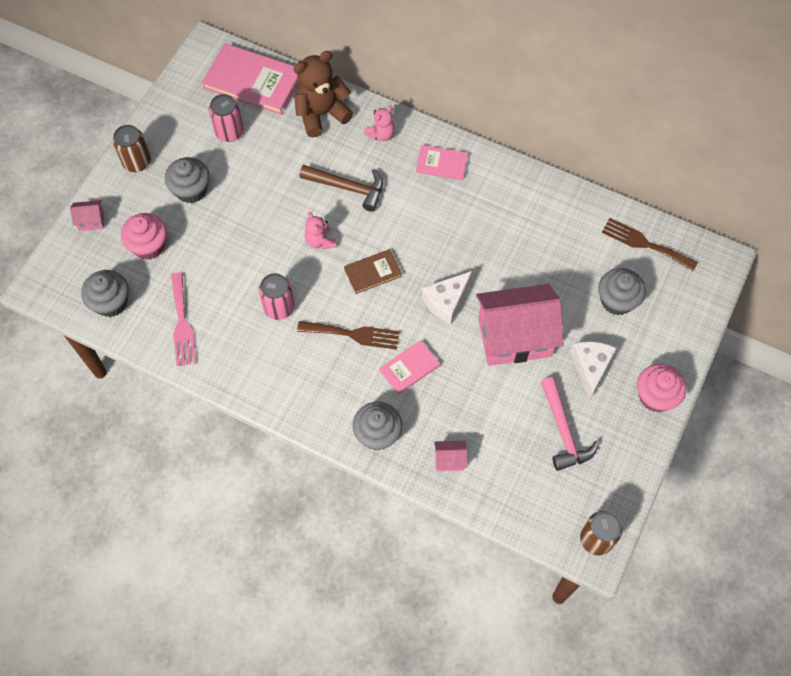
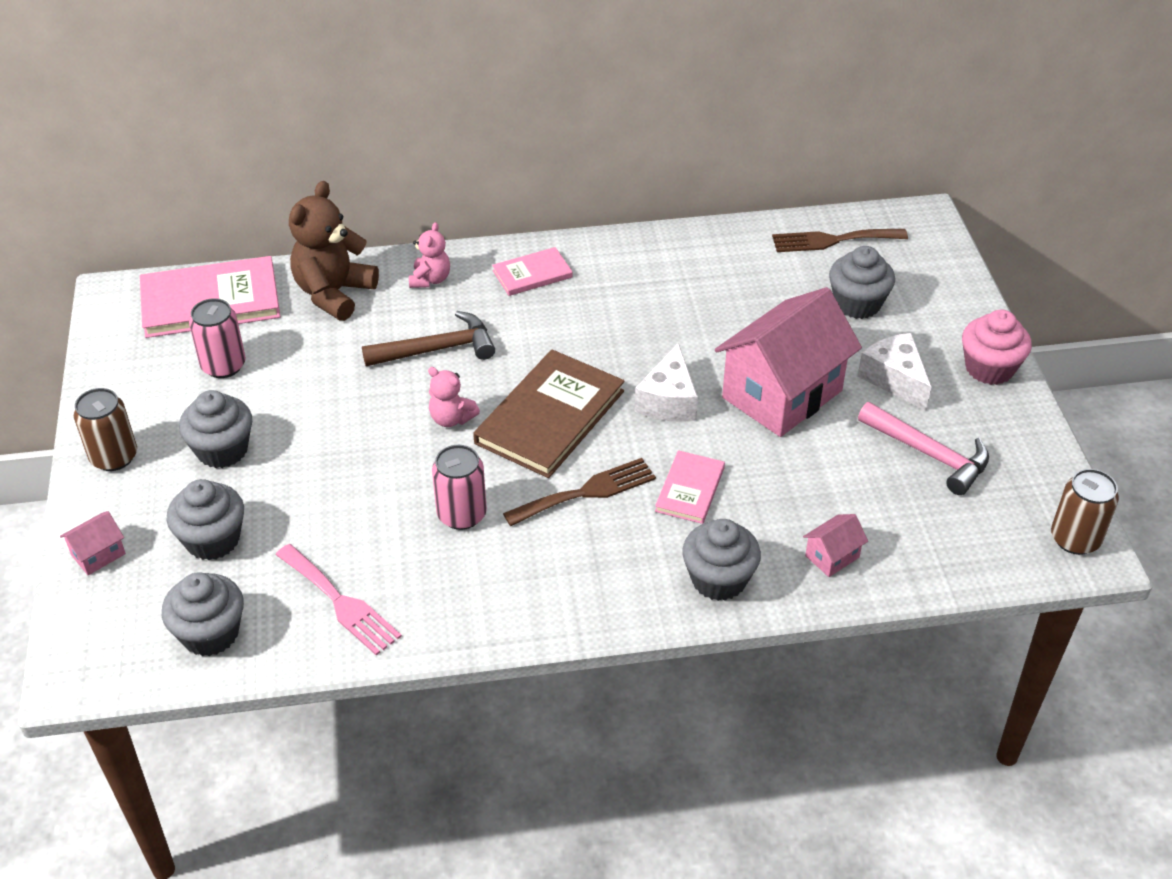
camera: 35 degrees left, 20 degrees down
(149, 245) = (212, 540): pink cupcake -> grey cupcake
(373, 272) = (550, 417): brown book -> brown book, size x1.86

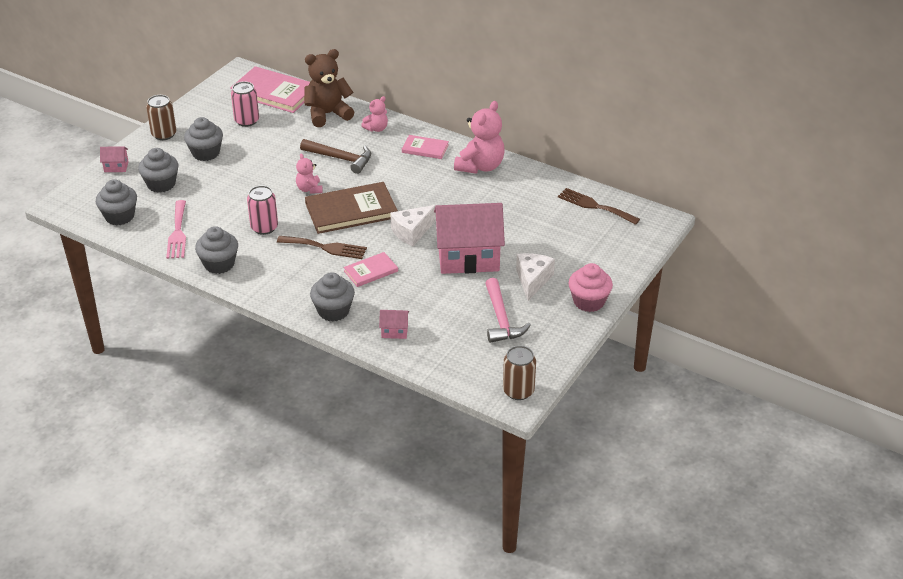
camera: 40 degrees right, 5 degrees down
(634, 261) = (480, 166): none -> pink teddy bear
(857, 304) = (564, 239): grey cupcake -> grey cupcake (219, 264)

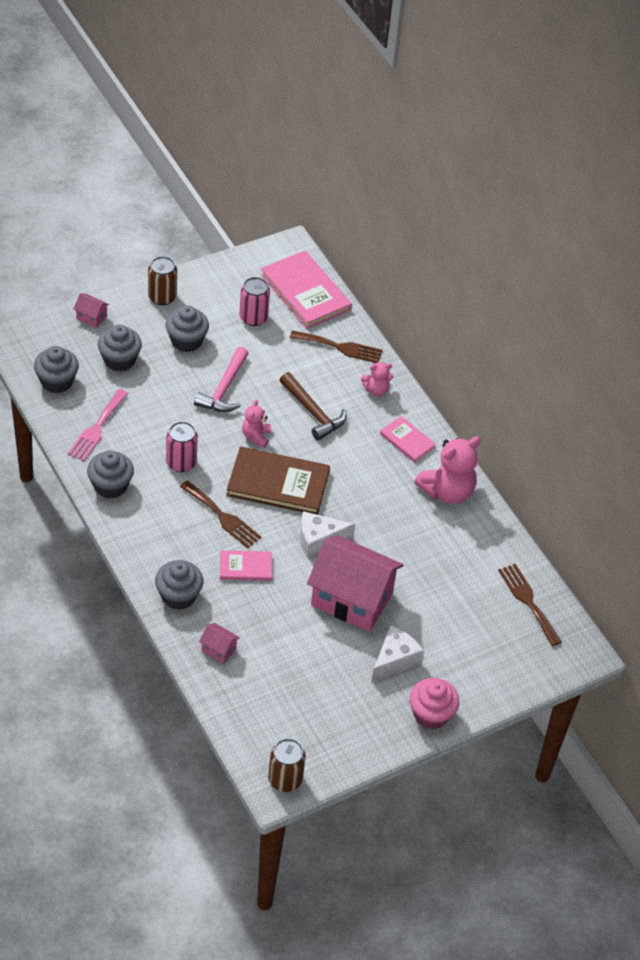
camera: 25 degrees right, 10 degrees up
(328, 114) = (340, 347): brown teddy bear -> brown fork
(501, 319) = (330, 689): pink hammer -> pink hammer (224, 389)

